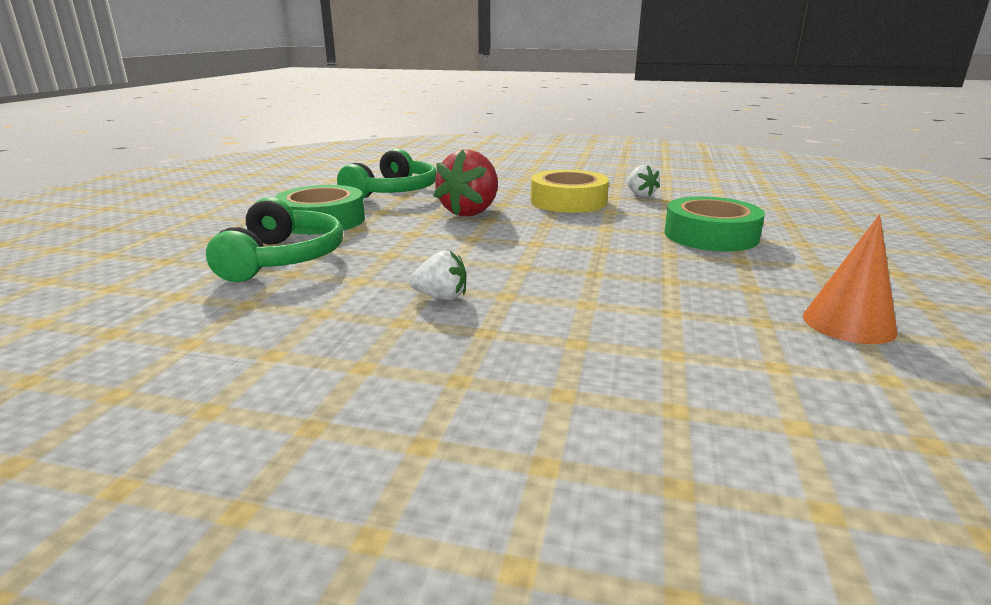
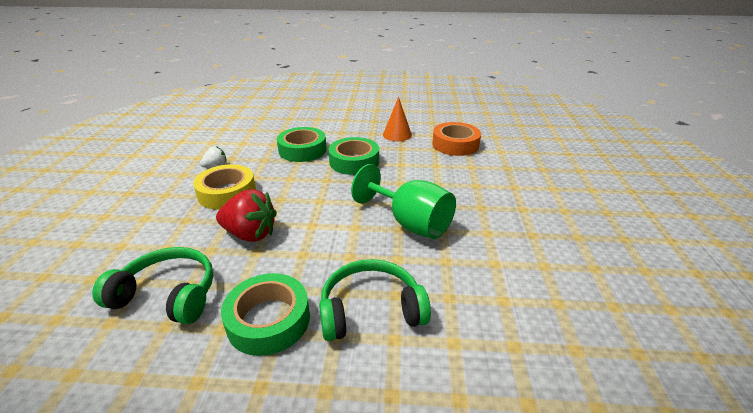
camera: 100 degrees left, 10 degrees up
(441, 297) = (410, 223): white strawberry -> green goblet
(673, 270) = (354, 162): none -> green tape
(833, 408) = (455, 144): none -> orange tape

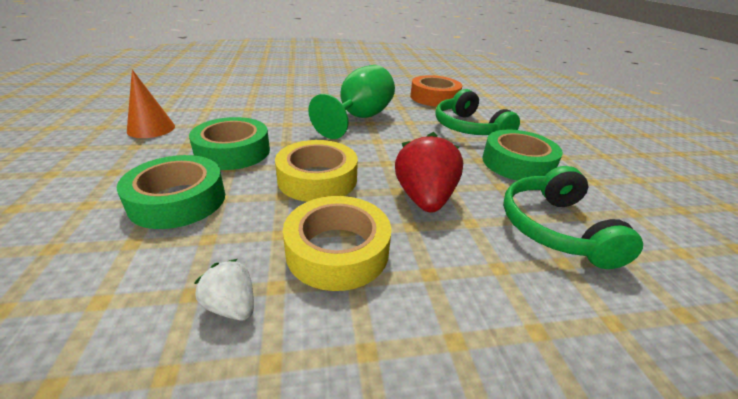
camera: 105 degrees left, 0 degrees up
(302, 191) = (317, 179): none -> yellow tape
(455, 144) = (198, 99): orange tape -> orange tape (434, 97)

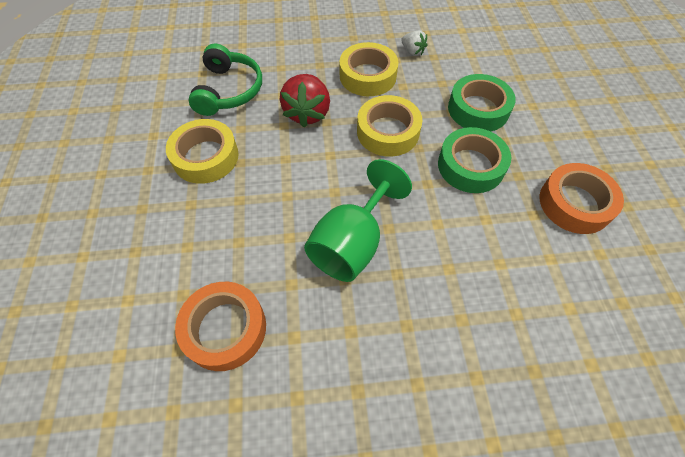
camera: 175 degrees left, 25 degrees up
(151, 128) = (575, 203): orange cone -> orange tape
(469, 128) = (218, 224): green headphones -> none
(517, 163) = (205, 157): green tape -> yellow tape

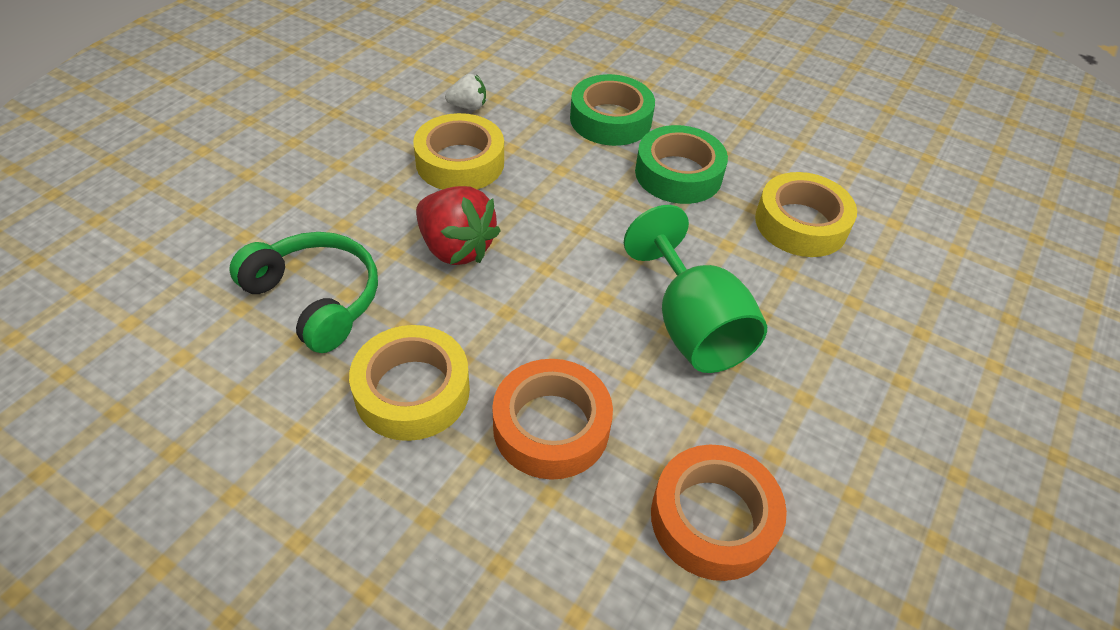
camera: 55 degrees left, 10 degrees down
(388, 132) = (565, 201): yellow tape -> yellow tape (801, 224)
(575, 203) = (788, 142): orange tape -> orange tape (551, 426)

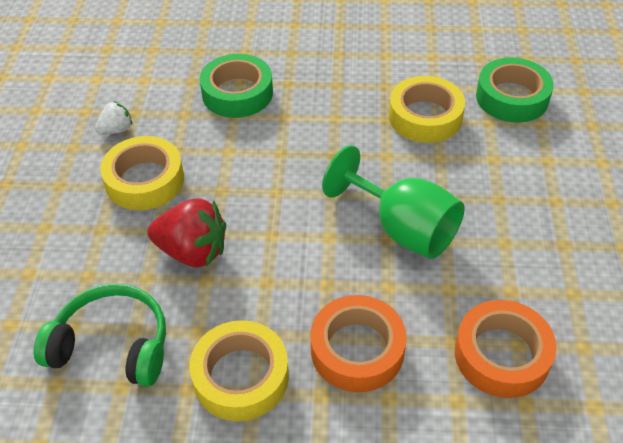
camera: 25 degrees left, 0 degrees up
(678, 174) = (317, 116): green tape -> green tape (512, 97)

